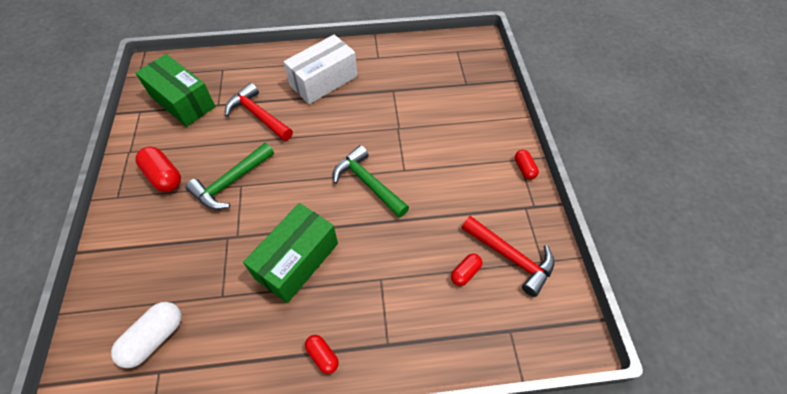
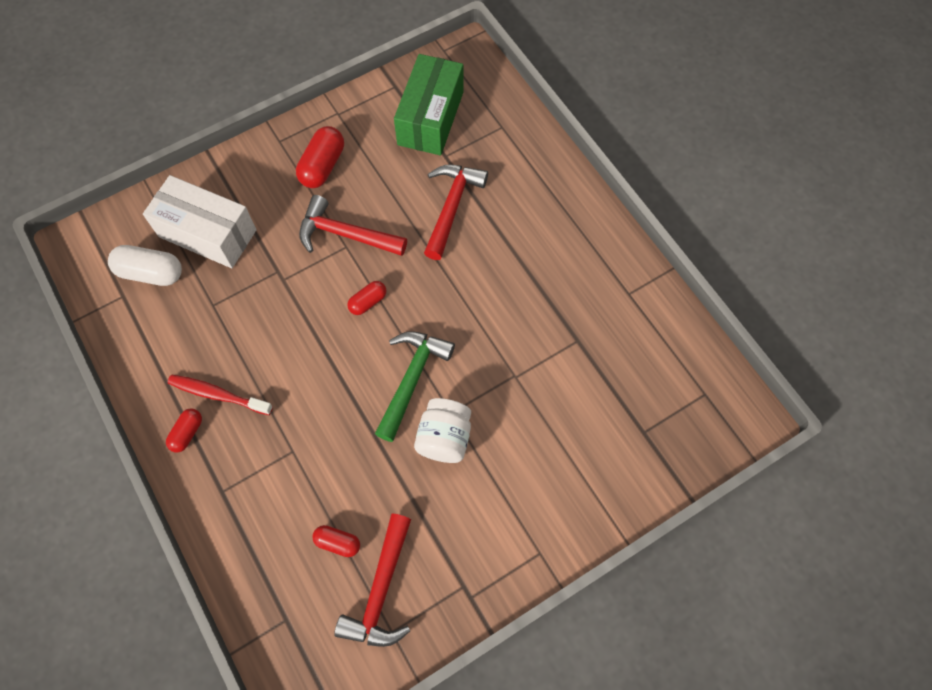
camera: 65 degrees right, 10 degrees up
(231, 182) = (345, 234): green hammer -> red hammer
(297, 261) = (279, 354): green box -> none
(303, 319) = (218, 394): none -> red toothbrush
(324, 81) = (547, 249): white box -> white box (207, 233)
(420, 180) = (444, 438): none -> white jar
(524, 168) = (527, 565): red capsule -> red capsule (368, 302)

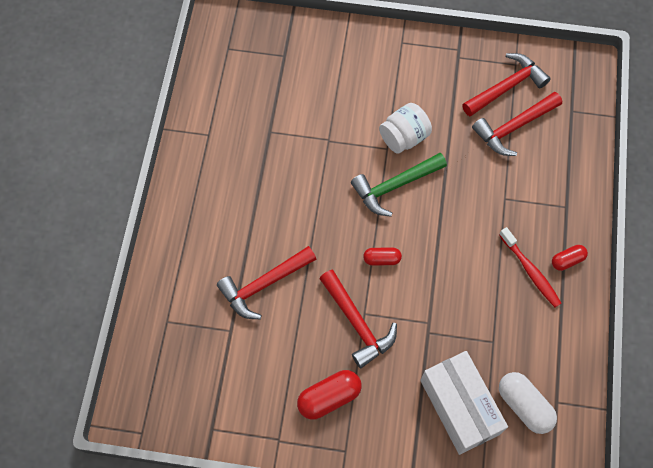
camera: 140 degrees left, 0 degrees up
(338, 542) = (513, 128): red capsule -> red hammer
(430, 118) = (211, 373): green box -> none

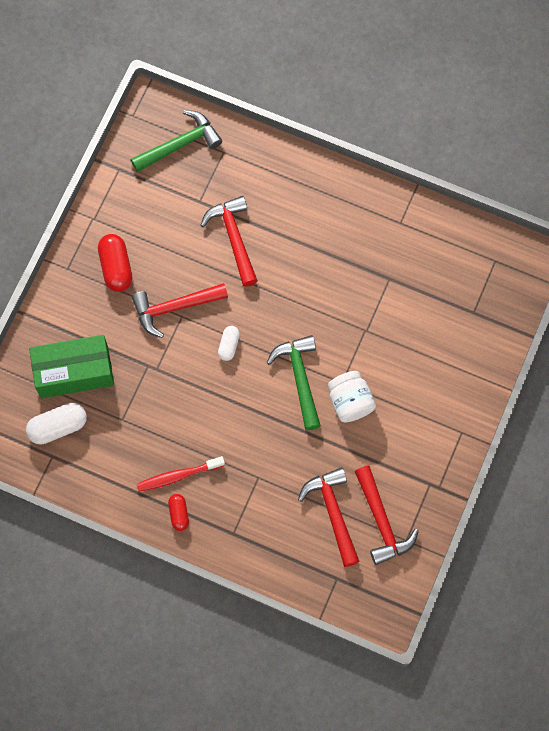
camera: 105 degrees right, 5 degrees up
(167, 370) = (180, 144): none -> green hammer
(382, 259) = (229, 345): red capsule -> white capsule
(459, 407) = (74, 372): white box -> green box

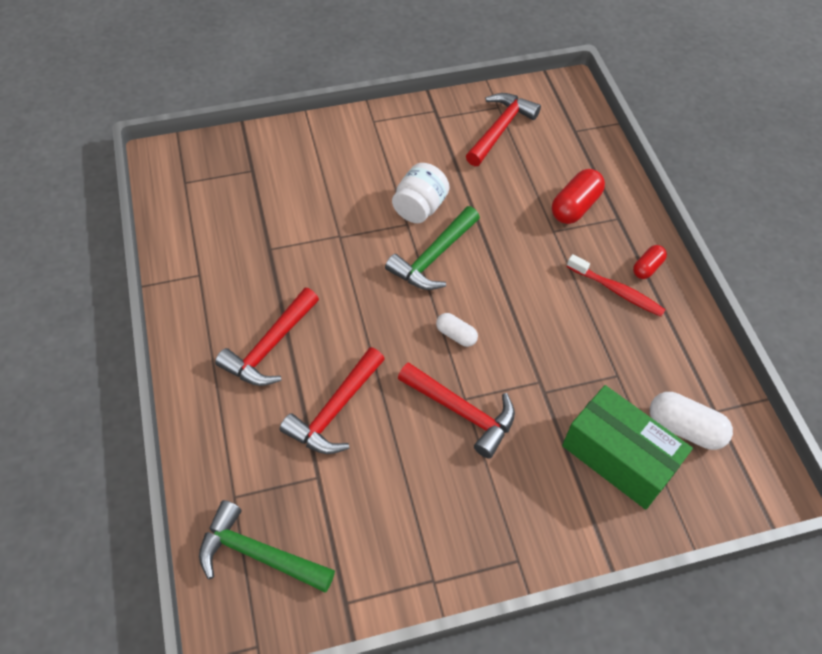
camera: 130 degrees left, 15 degrees down
(116, 267) = (470, 506): red capsule -> red capsule (575, 206)
(229, 345) = (456, 335): white capsule -> white capsule turned 60 degrees clockwise
(333, 512) = (527, 163): red hammer -> red hammer (270, 347)

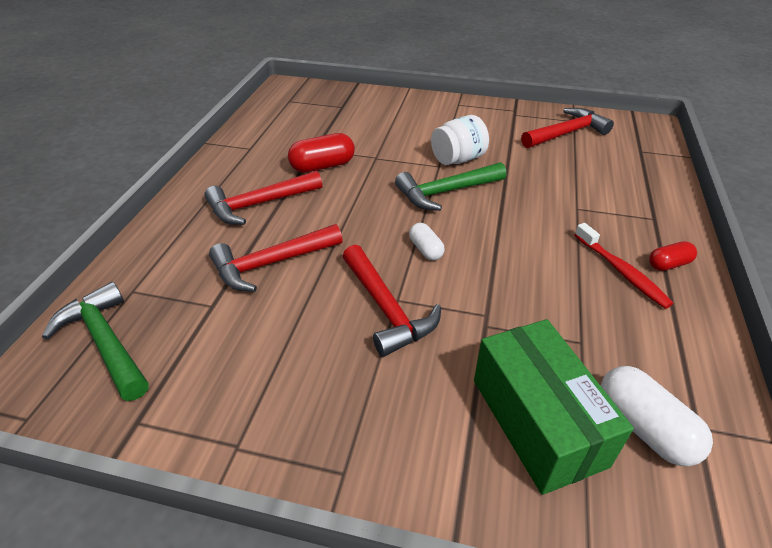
camera: 30 degrees right, 15 degrees down
(575, 206) = (611, 198): red capsule -> red capsule (322, 166)

